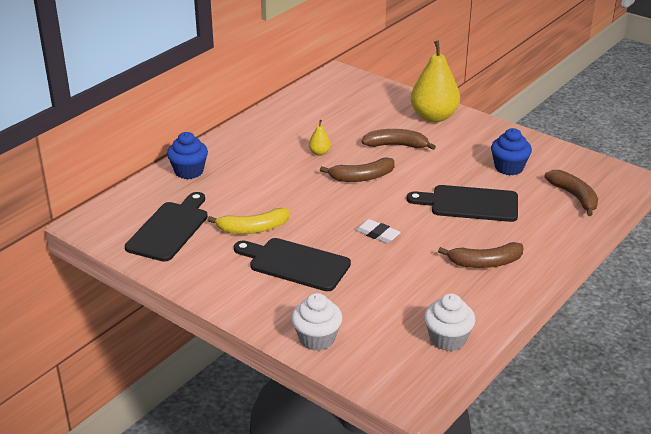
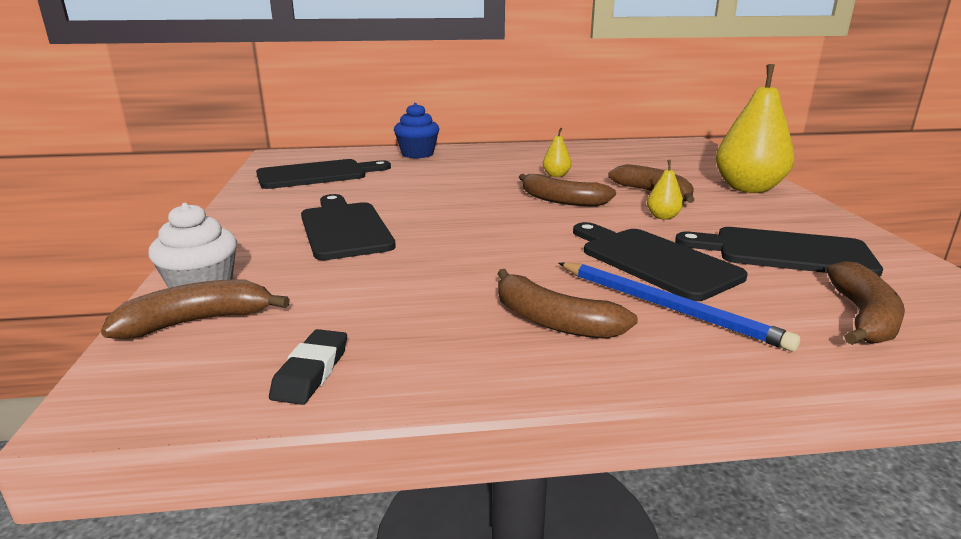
camera: 45 degrees right, 10 degrees down
(252, 229) = (374, 195): yellow banana -> none
(358, 352) = (197, 321): none -> brown banana
(377, 234) = (477, 241): white eraser -> none
(429, 166) = (663, 217): none -> yellow pear
(447, 339) = (311, 372): white cupcake -> black eraser
(509, 168) = (784, 252): blue cupcake -> black cutting board
(511, 230) = (668, 307): none -> blue pencil

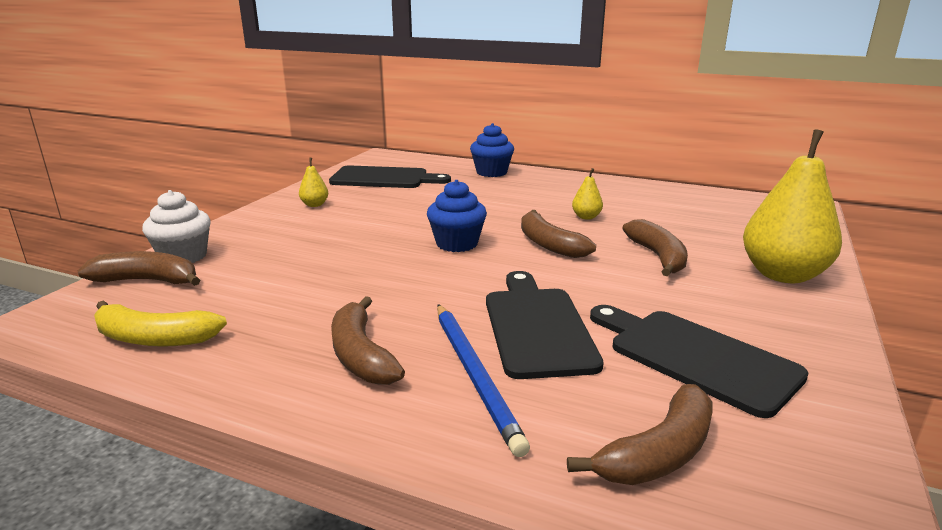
camera: 30 degrees right, 0 degrees up
(311, 372) = (154, 338): black eraser -> yellow banana
(344, 228) = (334, 231): black cutting board -> none
(484, 215) = (457, 244): none -> blue cupcake
(663, 217) = (624, 284): yellow pear -> yellow pear (314, 205)

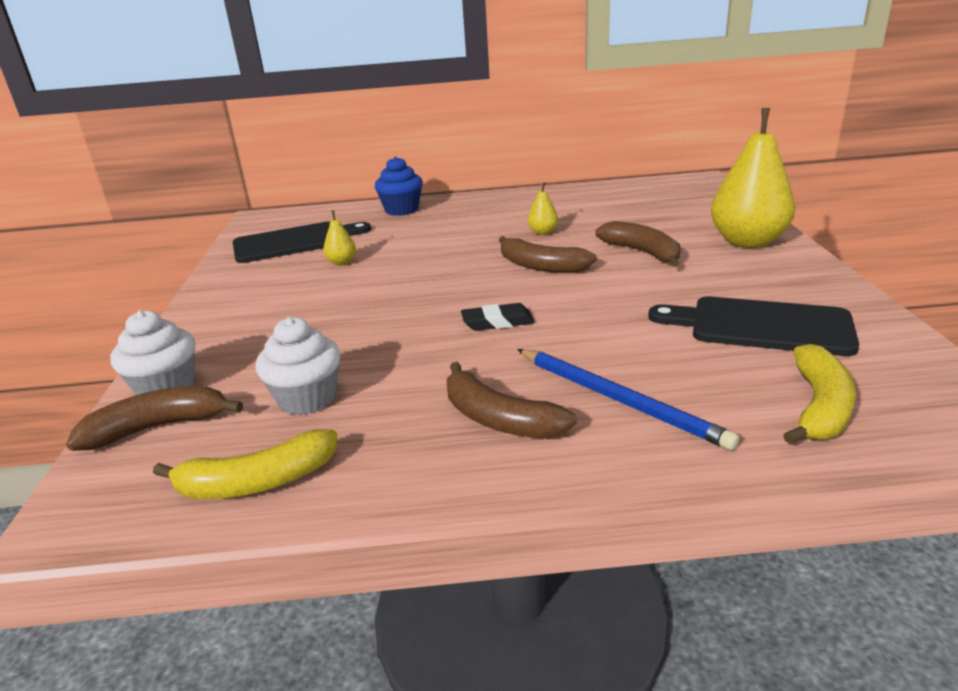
camera: 25 degrees left, 5 degrees up
(254, 292) = (307, 398): none -> white cupcake
(314, 205) = (251, 289): yellow pear -> yellow pear (342, 262)
(456, 279) = (497, 322): none -> black eraser
(457, 244) = (456, 289): blue cupcake -> none
(537, 327) = (619, 342): black cutting board -> none
(658, 453) = (819, 407): brown banana -> yellow banana

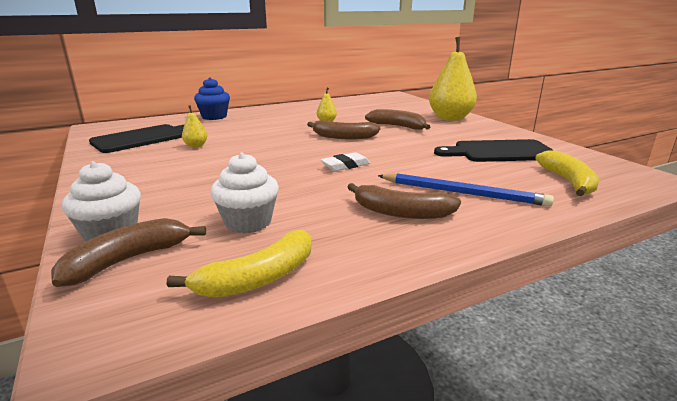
camera: 25 degrees left, 5 degrees down
(497, 322) = (345, 165): black eraser -> white eraser

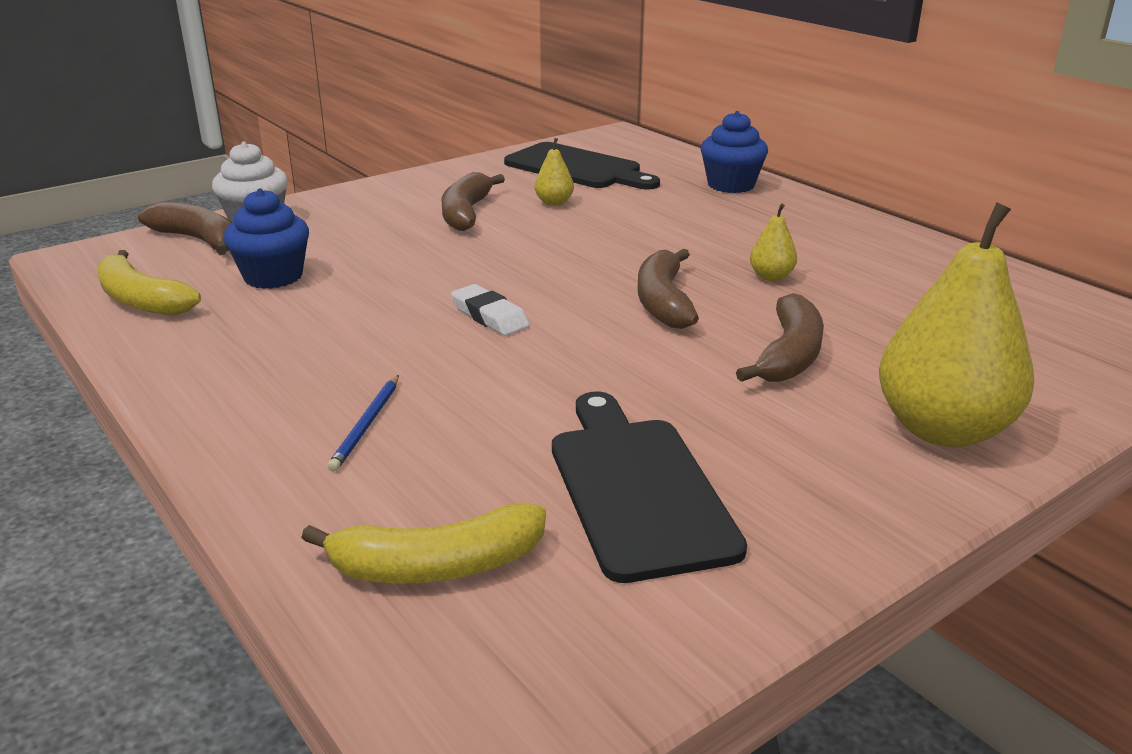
camera: 80 degrees right, 5 degrees up
(248, 222) = (273, 277): white cupcake -> blue cupcake
(401, 212) = (289, 370): brown banana -> brown banana (466, 213)
(463, 193) = (366, 425): blue pencil -> blue pencil, size x0.55

